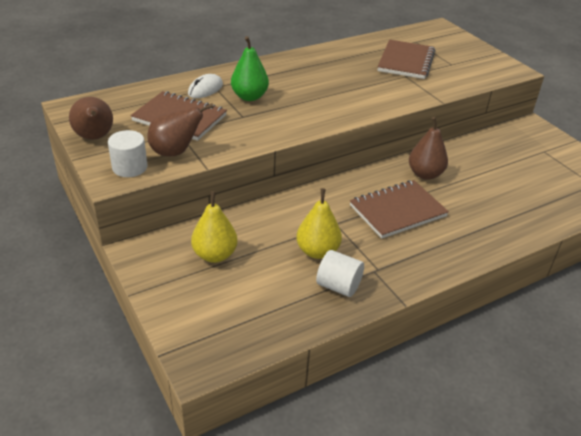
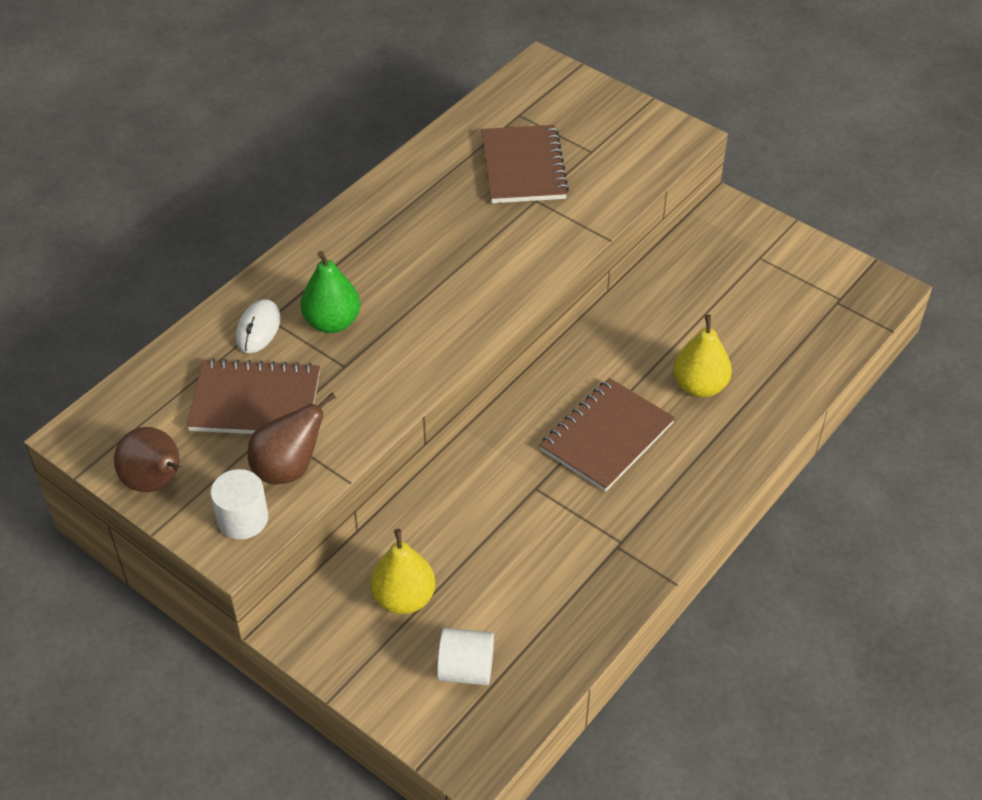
camera: 20 degrees left, 10 degrees up
(317, 251) = (533, 542): yellow pear -> yellow pear (699, 386)
(338, 286) = (584, 586): white cylinder -> white cylinder (466, 669)
(425, 174) = (617, 357): brown pear -> none

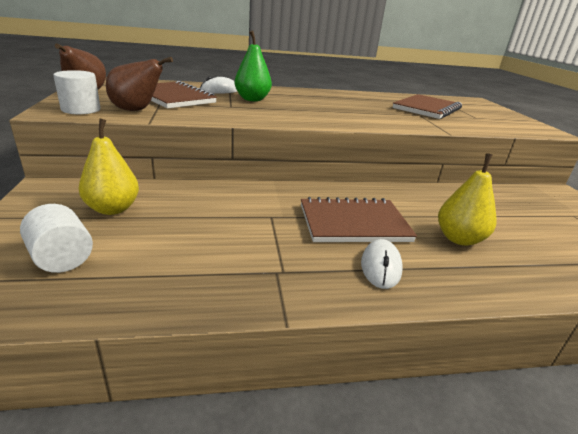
camera: 40 degrees right, 20 degrees down
(676, 476) = (381, 267): none -> white mouse

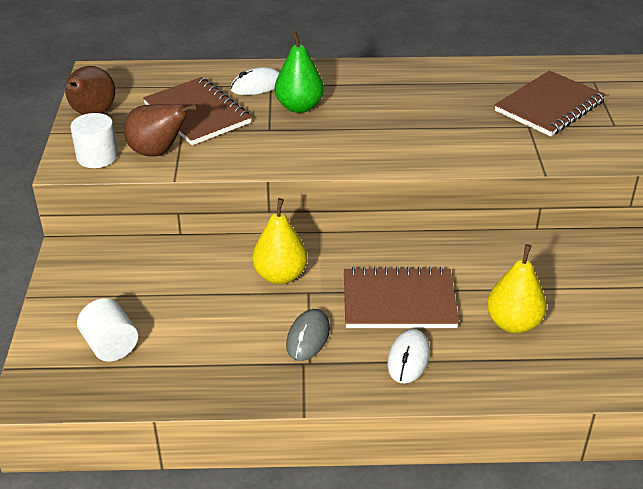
camera: 10 degrees right, 10 degrees up
(113, 209) = (144, 284): yellow pear -> yellow pear (280, 275)
(277, 250) = (308, 337): none -> grey mouse

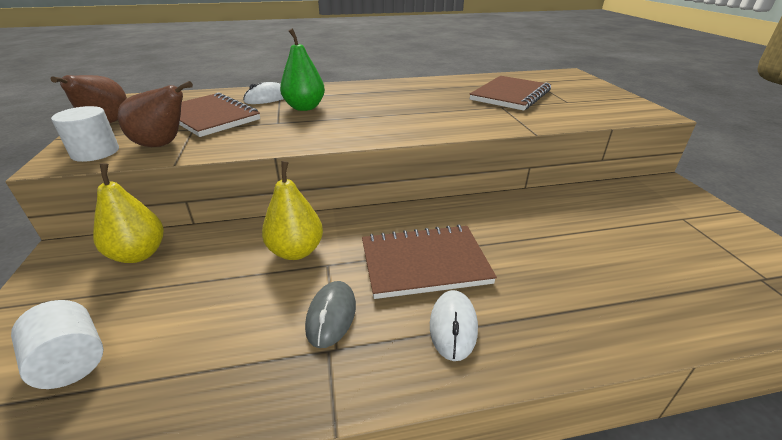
camera: 10 degrees left, 5 degrees down
(513, 323) = (547, 271): yellow pear -> yellow pear (139, 254)

